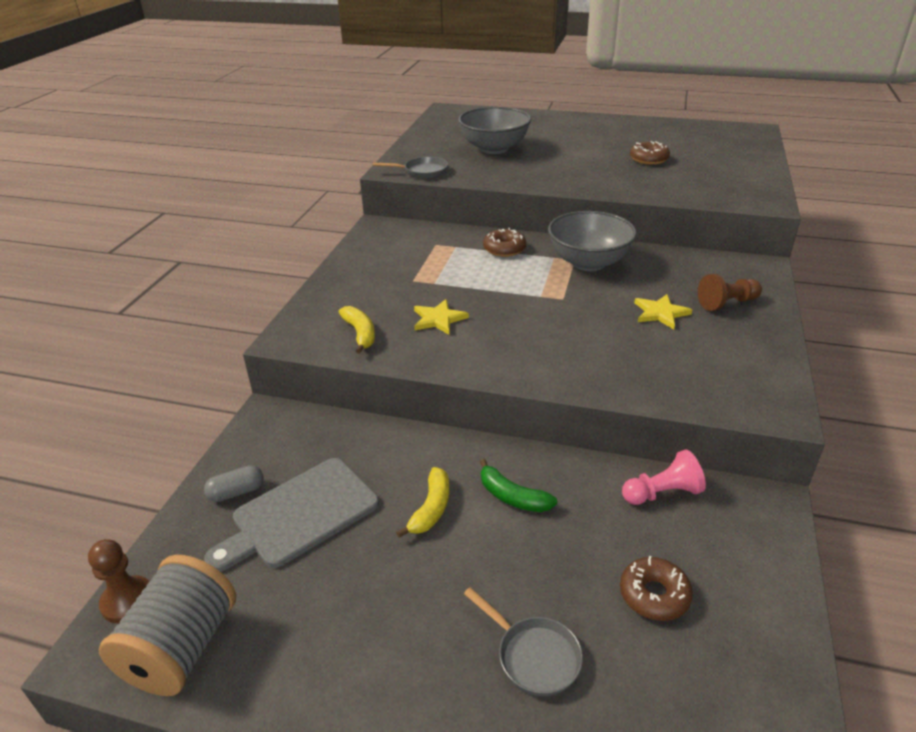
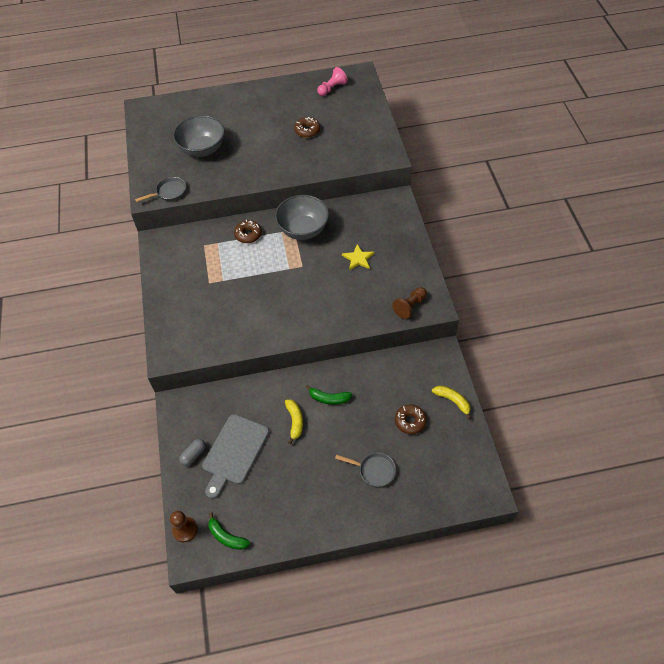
camera: 25 degrees left, 20 degrees up
(182, 647) = (227, 536): grey spool -> green banana
(360, 334) = (205, 337): yellow banana -> yellow banana (452, 401)
(438, 319) = (242, 309): yellow star -> none
(662, 493) = (395, 367): pink pawn -> pink pawn (332, 88)
(727, 303) = (389, 237): brown pawn -> brown pawn (410, 306)

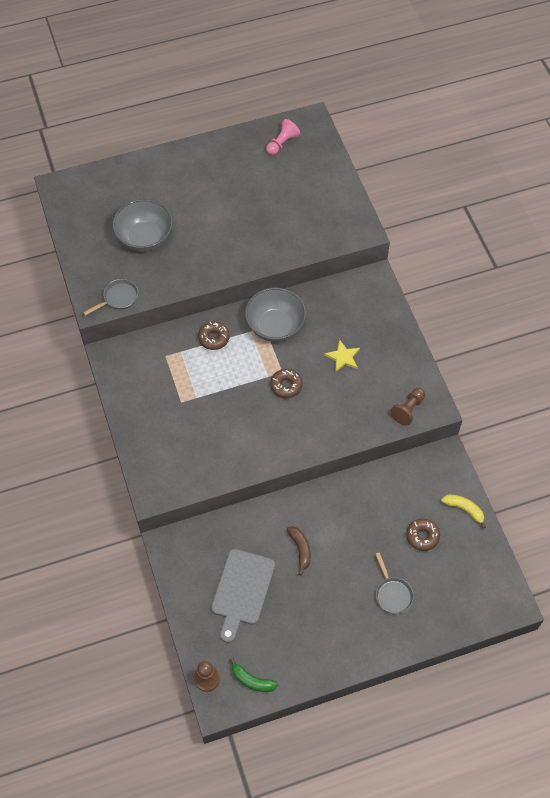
camera: 10 degrees left, 5 degrees up
(193, 455) = (199, 598): grey capsule -> none
(295, 421) = (300, 549): yellow banana -> brown banana
(307, 130) = (263, 204): brown donut -> brown donut (286, 386)
(329, 398) = (332, 520): green banana -> none
(374, 470) = (392, 593): grey pan -> grey pan turned 60 degrees clockwise

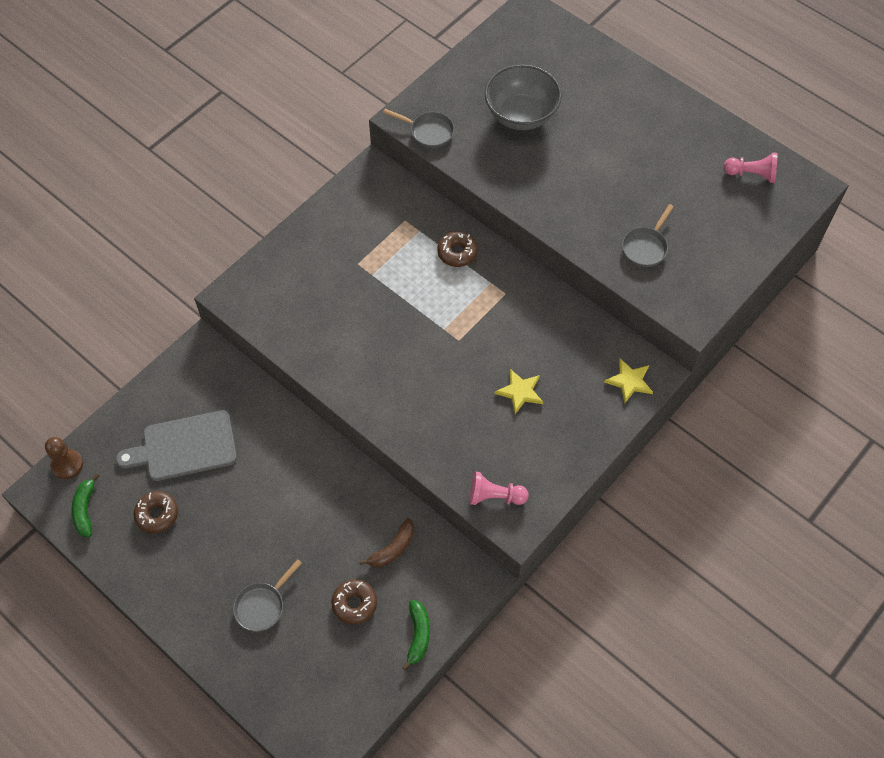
camera: 60 degrees right, 0 degrees up
(275, 326) = (513, 303): grey bowl -> none
(286, 386) = (443, 352): brown donut -> brown donut (157, 514)
(297, 227) = (645, 247): none -> grey pan
(300, 549) = (265, 480): brown banana -> brown banana (393, 548)
(373, 294) = (629, 381): none -> yellow star
(408, 410) = (495, 496): brown pawn -> pink pawn
(464, 509) = (418, 635): yellow banana -> green banana

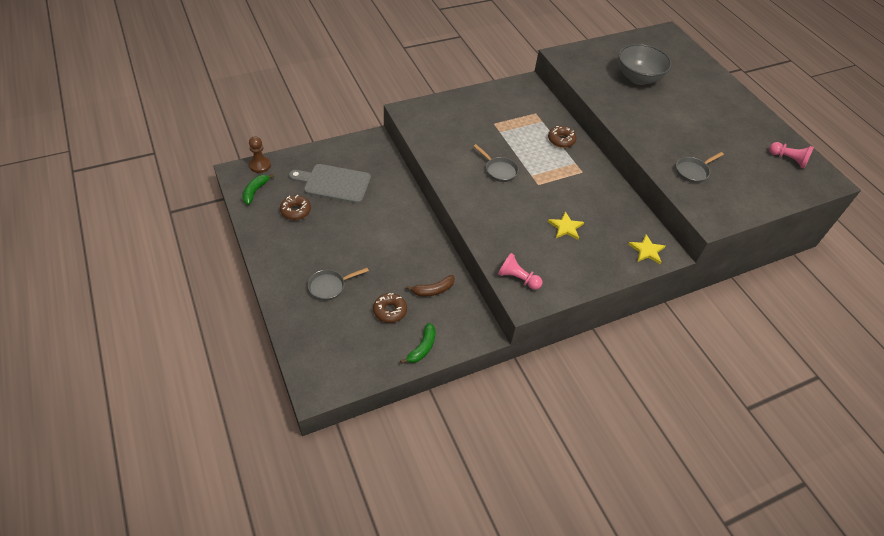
camera: 20 degrees right, 10 degrees down
(428, 132) = (573, 66): grey pan -> grey pan (499, 170)

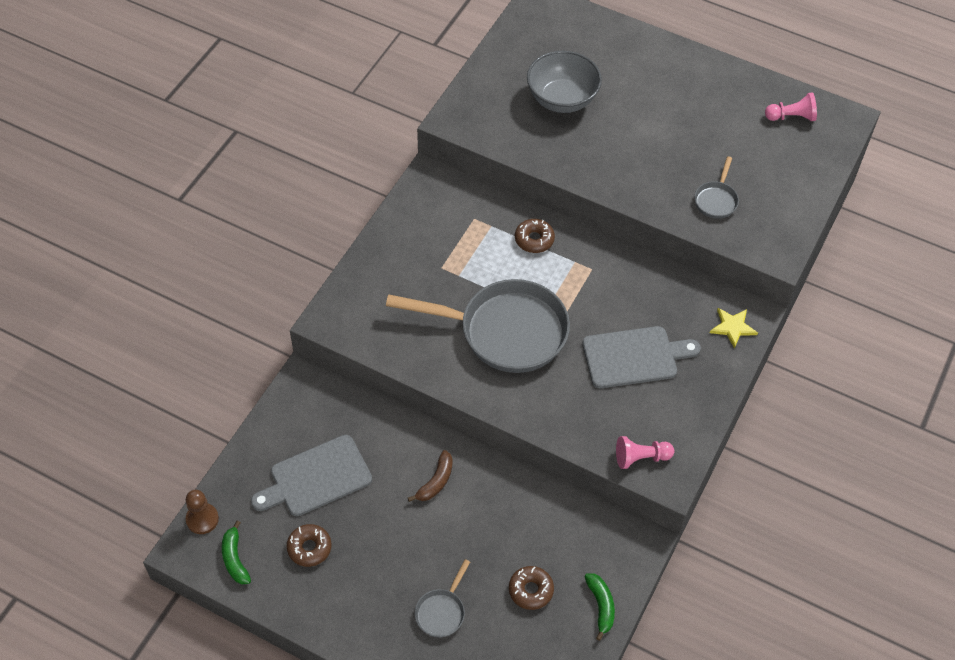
camera: 35 degrees left, 5 degrees up
(433, 290) = (551, 531): brown banana -> brown banana (436, 481)
(499, 170) = (505, 331): grey pan -> grey pan, size x2.33
(565, 227) = (634, 357): yellow star -> grey cutting board

